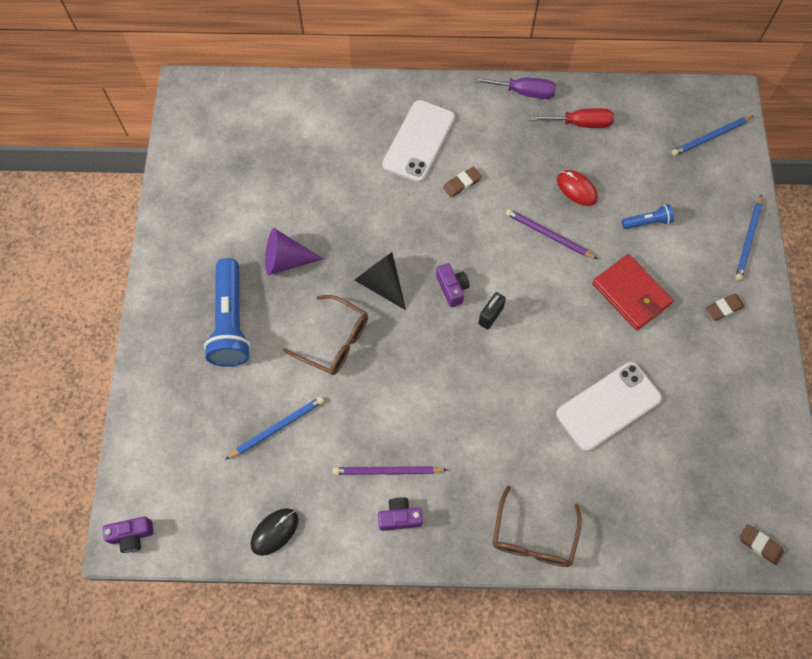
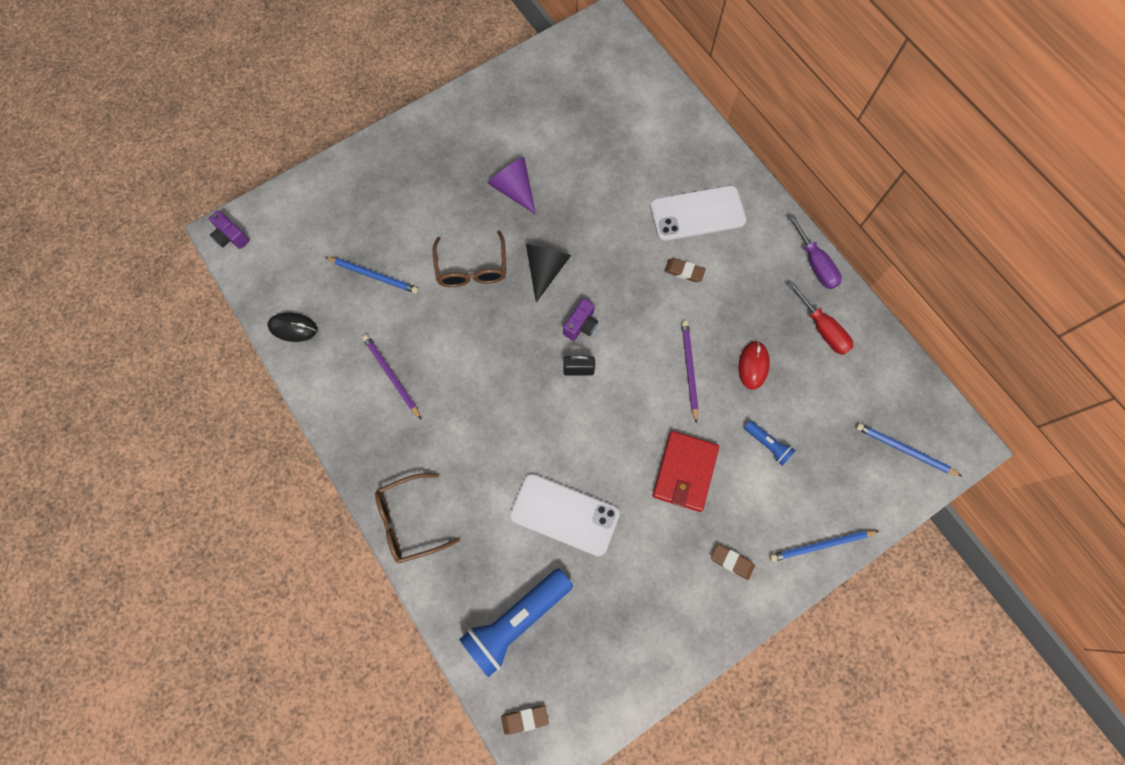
camera: 55 degrees right, 5 degrees up
(231, 321) = (435, 187): blue flashlight -> blue flashlight (516, 620)
(399, 517) = (360, 409): purple camera -> none
(759, 545) = (525, 719): brown eraser -> brown eraser turned 75 degrees clockwise

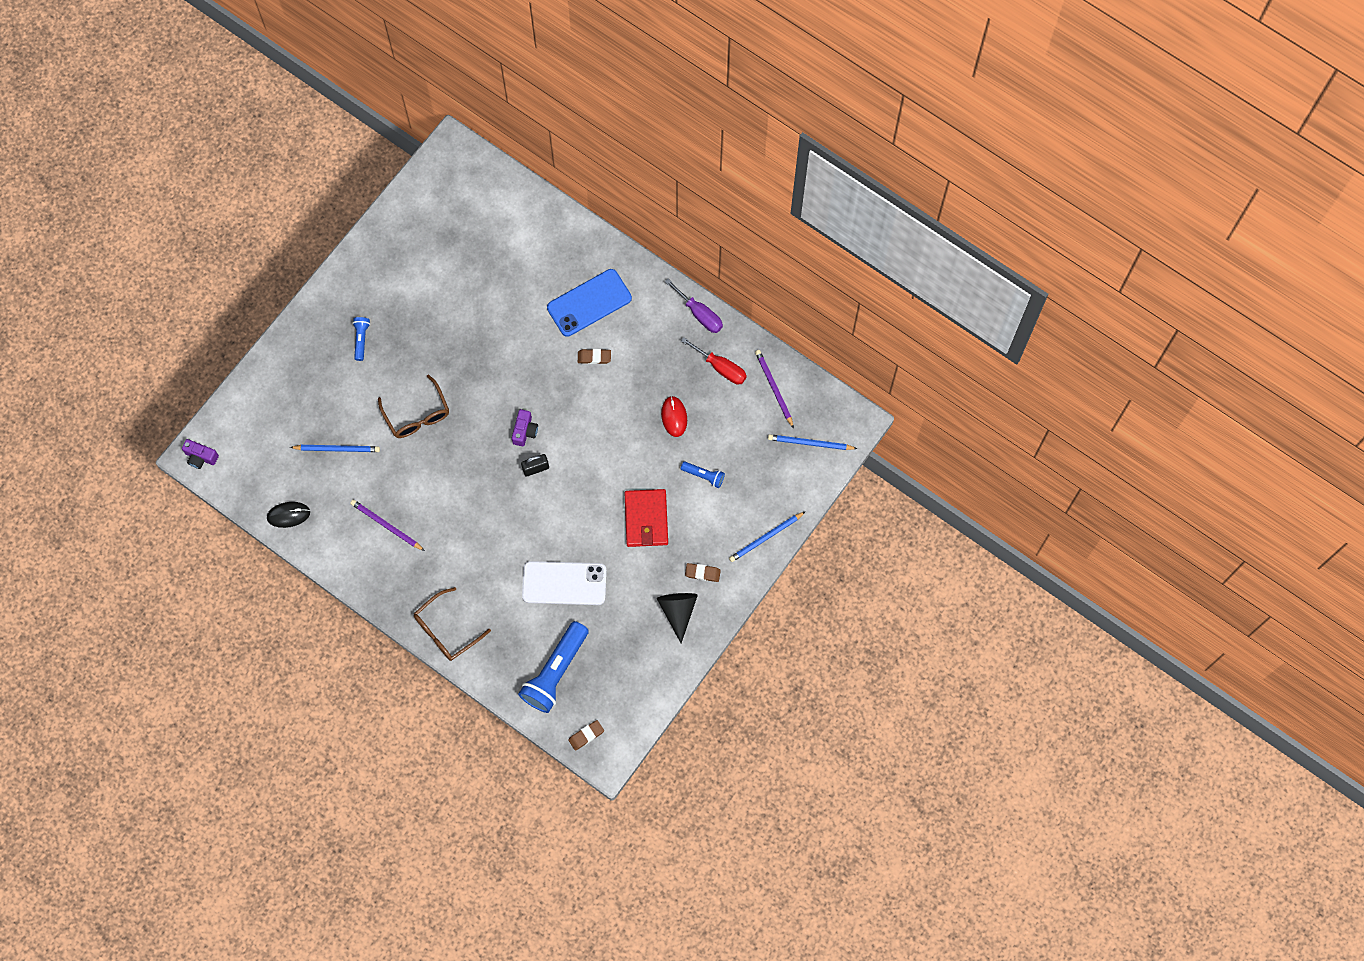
camera: 20 degrees left, 0 degrees up
(445, 173) = (361, 339): none -> blue flashlight
(514, 189) = (426, 333): purple cone -> none
(545, 269) = (479, 395): black cone -> black cone (678, 611)
(689, 370) = (624, 438): purple pencil -> purple pencil (774, 388)
(697, 213) = (589, 303): white phone -> blue phone

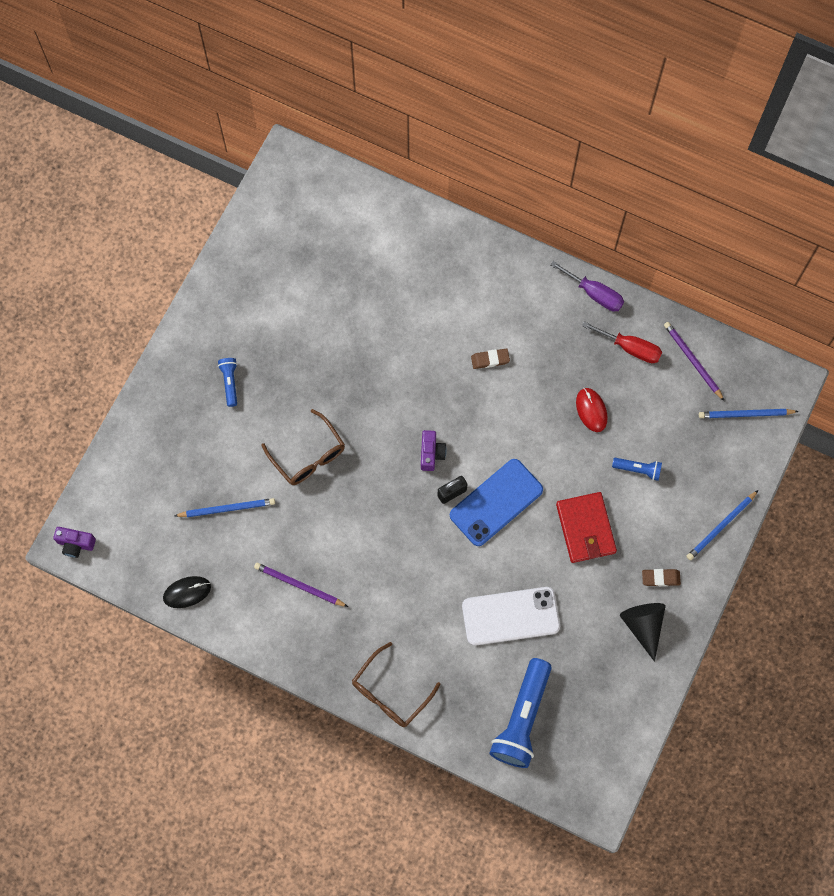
camera: 10 degrees left, 0 degrees up
(586, 735) = (572, 785): brown eraser -> none
(589, 303) = (472, 301): blue phone -> blue phone (496, 502)

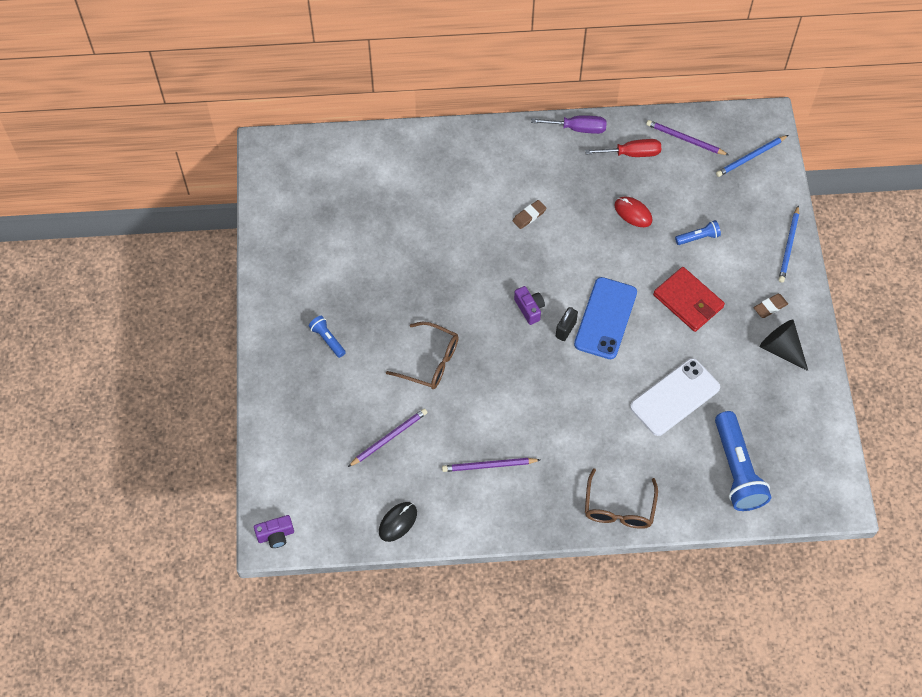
camera: 30 degrees left, 10 degrees down
(227, 508) = (388, 438): blue pencil -> purple pencil

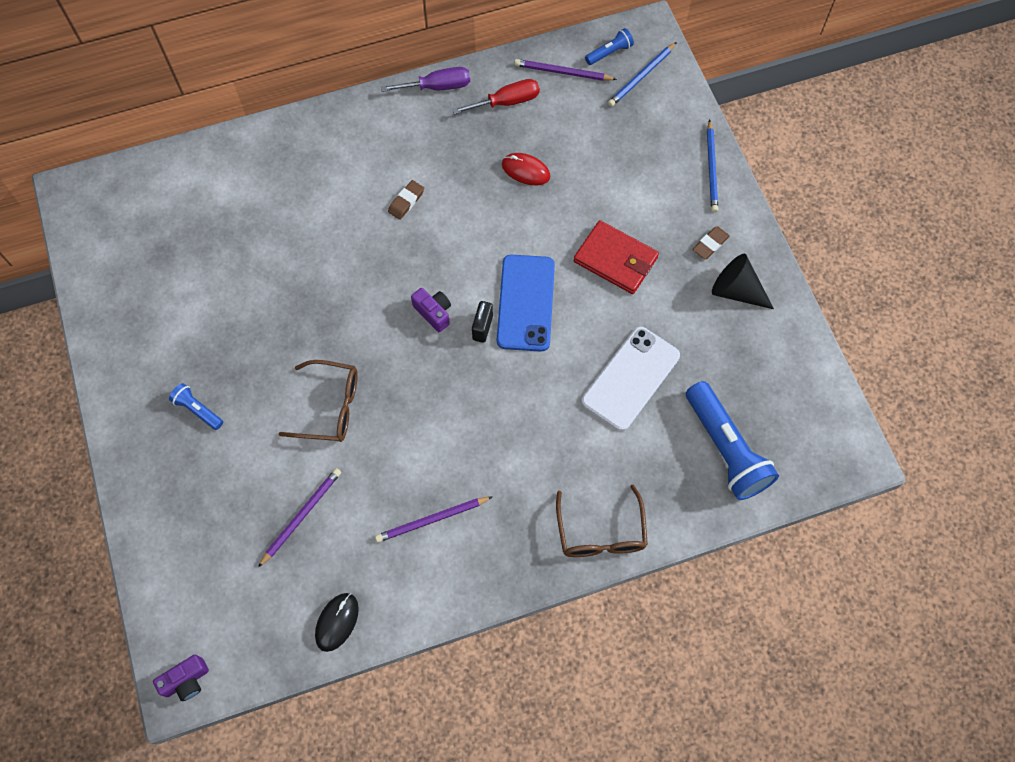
camera: 15 degrees left, 5 degrees up
(698, 237) = (607, 182): blue flashlight -> blue flashlight (609, 53)

